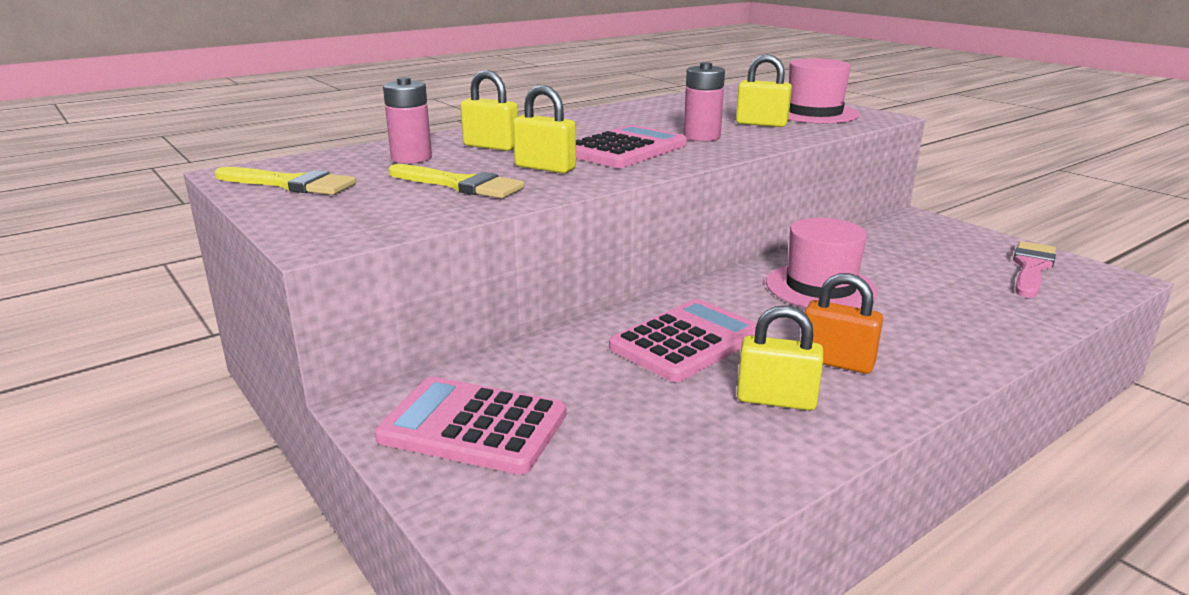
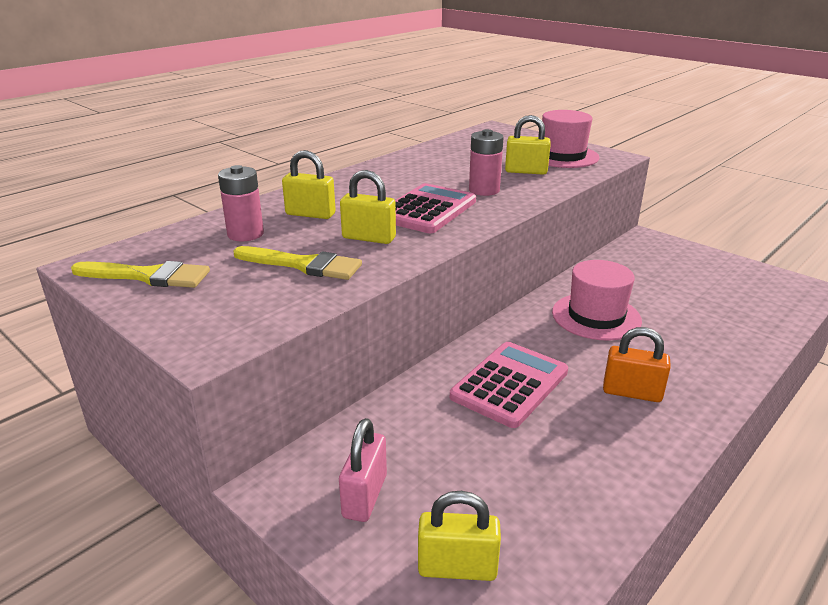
camera: 10 degrees left, 5 degrees up
(473, 426) = (365, 496): pink calculator -> pink padlock
(776, 400) = (598, 437): yellow padlock -> yellow padlock (457, 568)
(1031, 268) = (745, 282): pink brush -> none

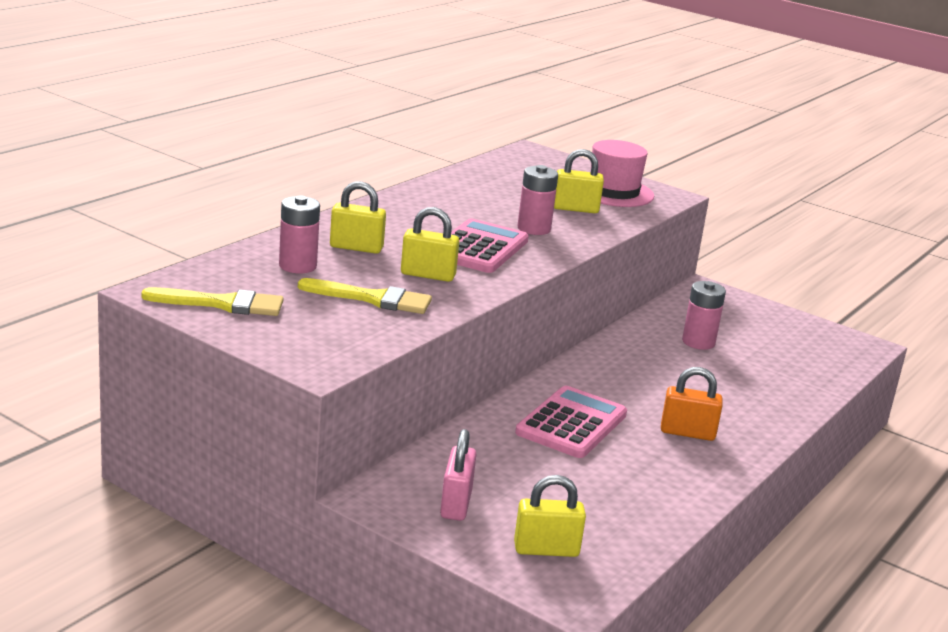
camera: 10 degrees left, 5 degrees down
(596, 316) = (652, 366): pink hat -> none
(641, 289) = (698, 342): none -> pink battery

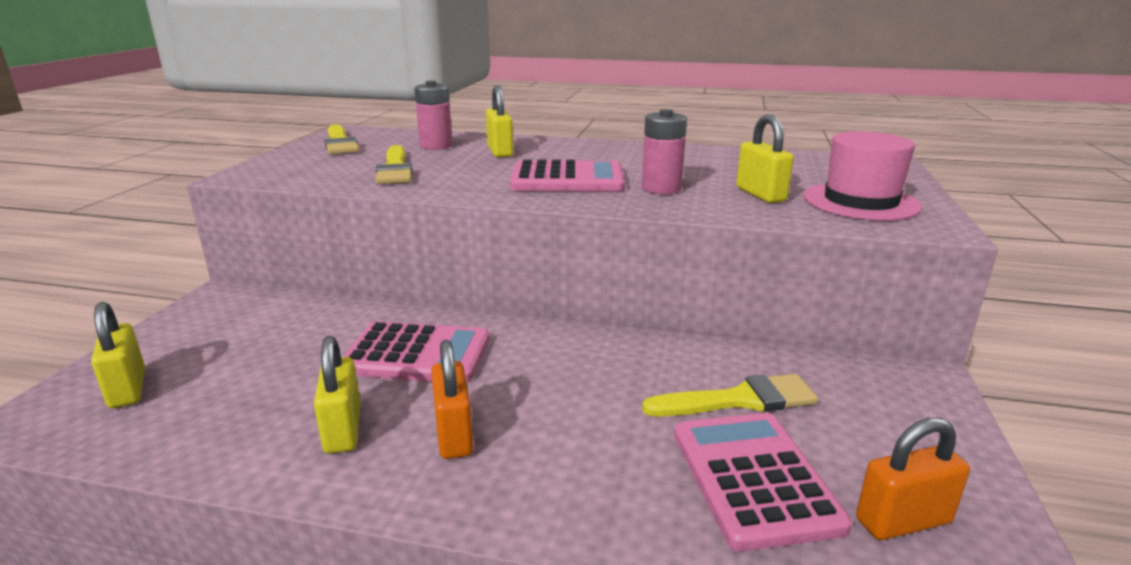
camera: 70 degrees right, 0 degrees up
(428, 275) = (472, 174): yellow padlock -> yellow padlock (343, 430)
(456, 504) = (214, 329): pink padlock -> none
(698, 342) = (739, 400): pink battery -> yellow brush
(770, 365) = (753, 478): none -> pink calculator
(815, 346) = (903, 521): none -> orange padlock

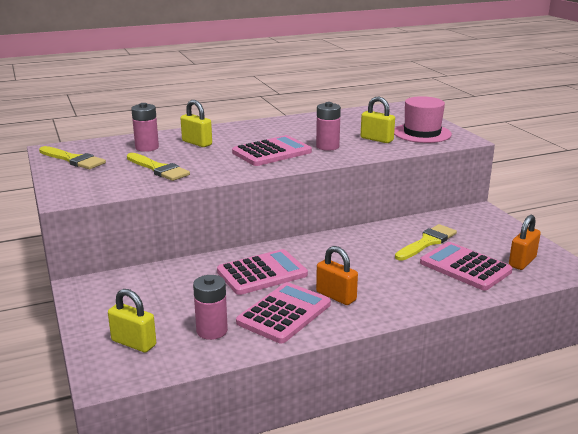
camera: 35 degrees left, 0 degrees up
(223, 413) = (212, 331): none -> pink battery
(343, 430) = (284, 313): yellow padlock -> pink calculator

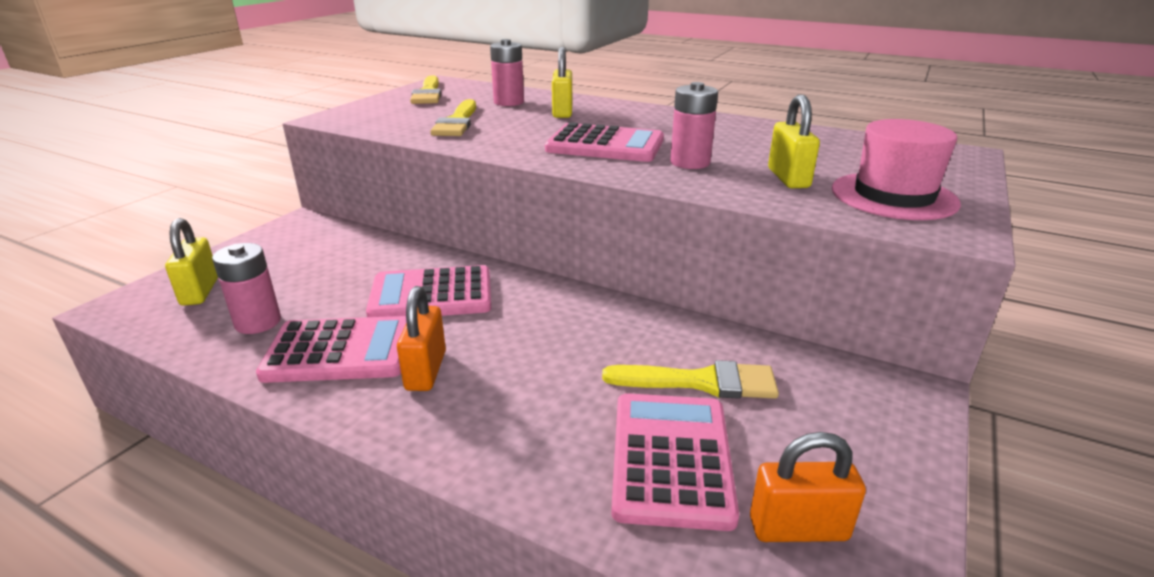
camera: 50 degrees right, 5 degrees up
(262, 273) = (431, 295): pink calculator -> pink calculator turned 150 degrees clockwise

